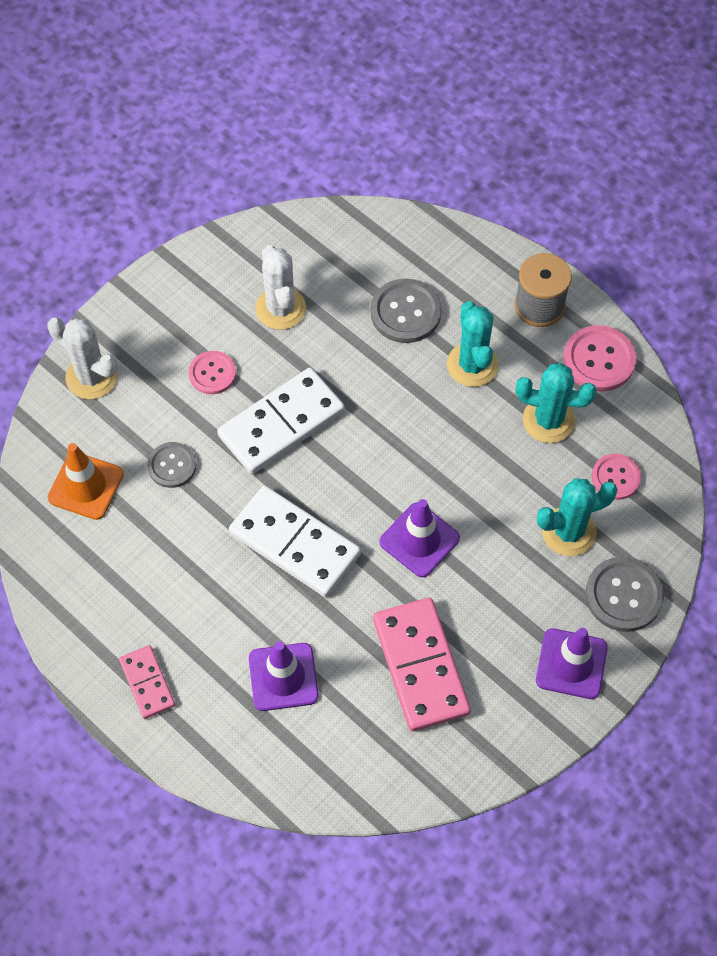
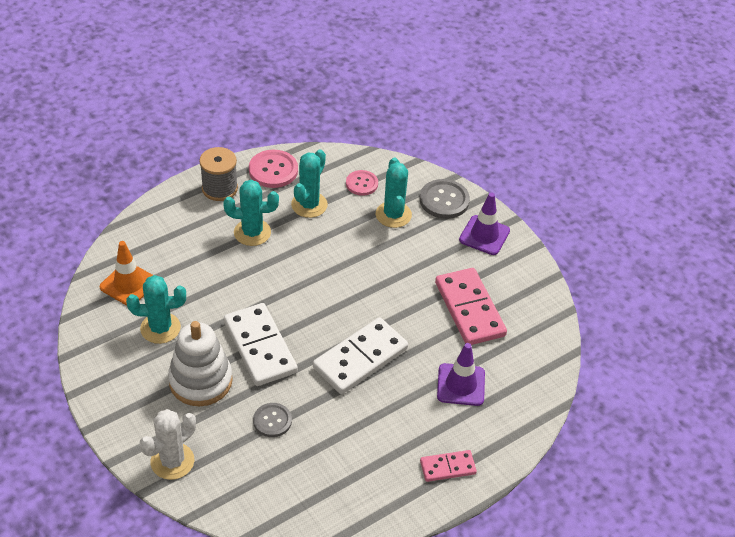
camera: 80 degrees left, 15 degrees down
(86, 486) = (271, 481): orange traffic cone -> orange traffic cone (128, 284)
(212, 373) = (200, 381): pink button -> white stacking toy
(280, 308) = (160, 328): white cactus -> turquoise cactus
(405, 312) = (195, 258): grey button -> none
(419, 540) = (377, 289): purple traffic cone -> none
(420, 666) = (469, 309): pink domino -> pink domino turned 75 degrees clockwise

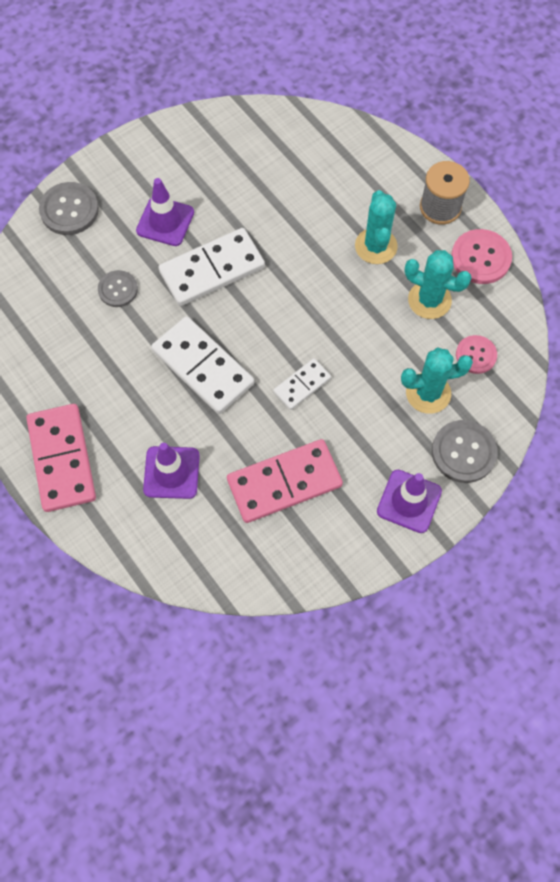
camera: 90 degrees right, 20 degrees up
(128, 284) = (286, 143): orange traffic cone -> none
(160, 328) = (230, 178): turquoise cactus -> none
(172, 461) = (69, 210): white cactus -> grey button
(200, 381) = (165, 221): white stacking toy -> purple traffic cone
(382, 291) = (302, 385): none -> white domino
(447, 467) = (62, 459): pink domino -> pink domino, size x1.85

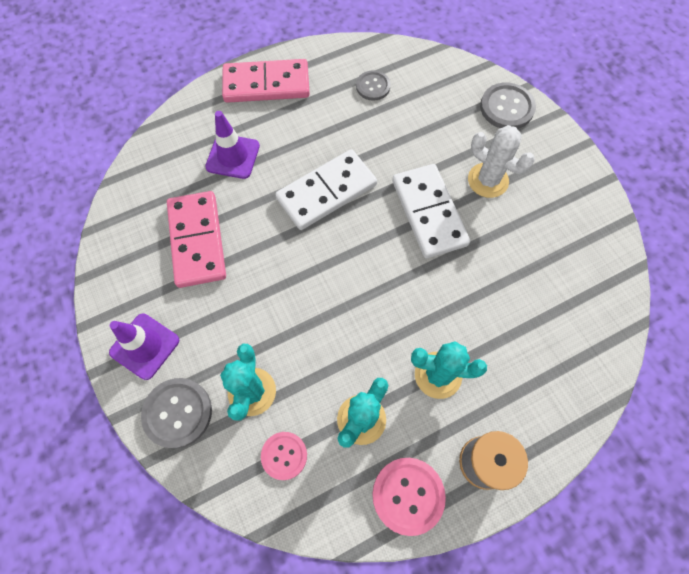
camera: 100 degrees right, 0 degrees up
(118, 289) = (418, 136): grey button -> grey button (373, 86)
(165, 221) = (488, 180): purple traffic cone -> white cactus
(302, 385) = (289, 272): white domino -> none

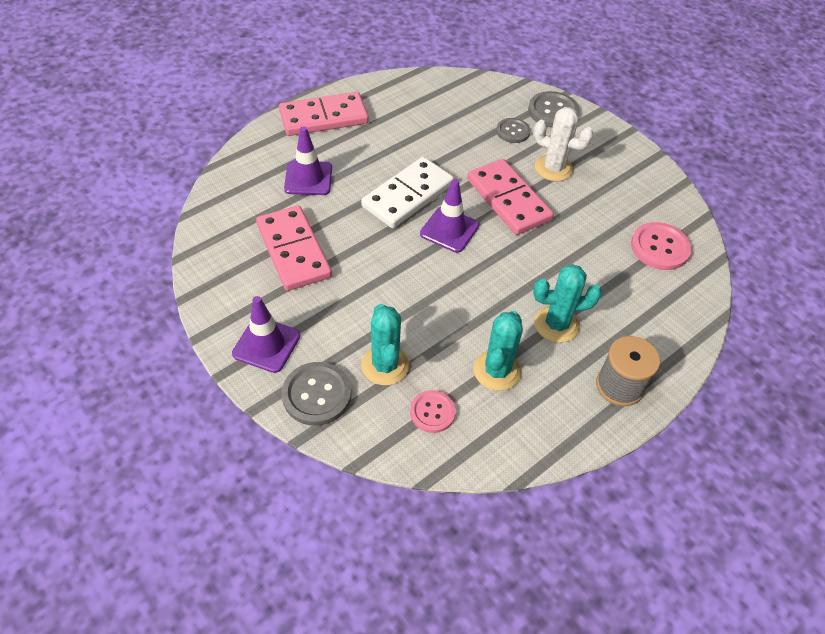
camera: 15 degrees left, 15 degrees down
(358, 240) = (449, 230): none -> purple traffic cone
(373, 86) = (426, 108): grey button -> grey button (513, 131)
(408, 495) = (559, 424): pink button -> pink button (660, 247)
(428, 213) = (508, 200): white domino -> pink domino

